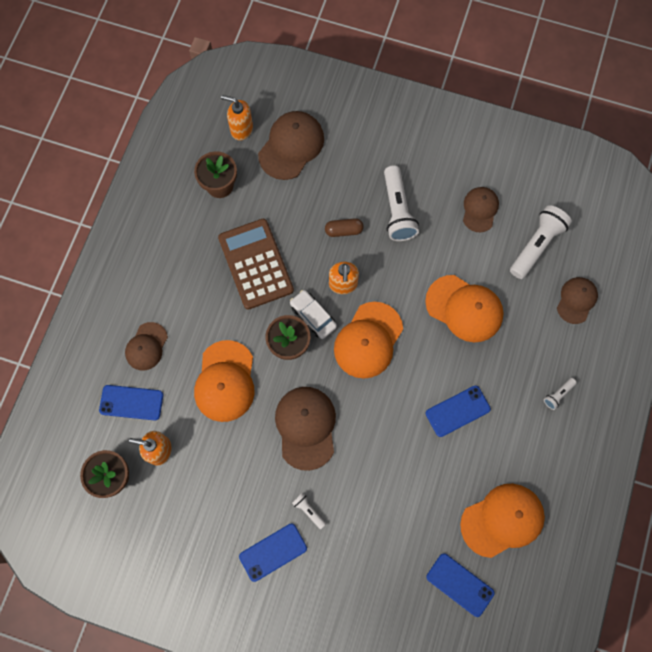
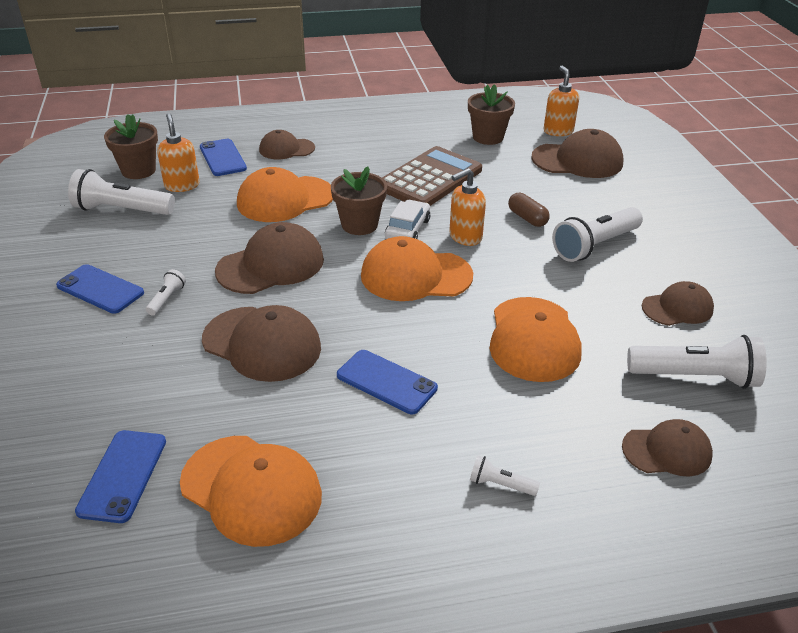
camera: 60 degrees right, 35 degrees down
(171, 508) = (121, 210): none -> white flashlight
(387, 467) = (262, 344): none -> brown cap

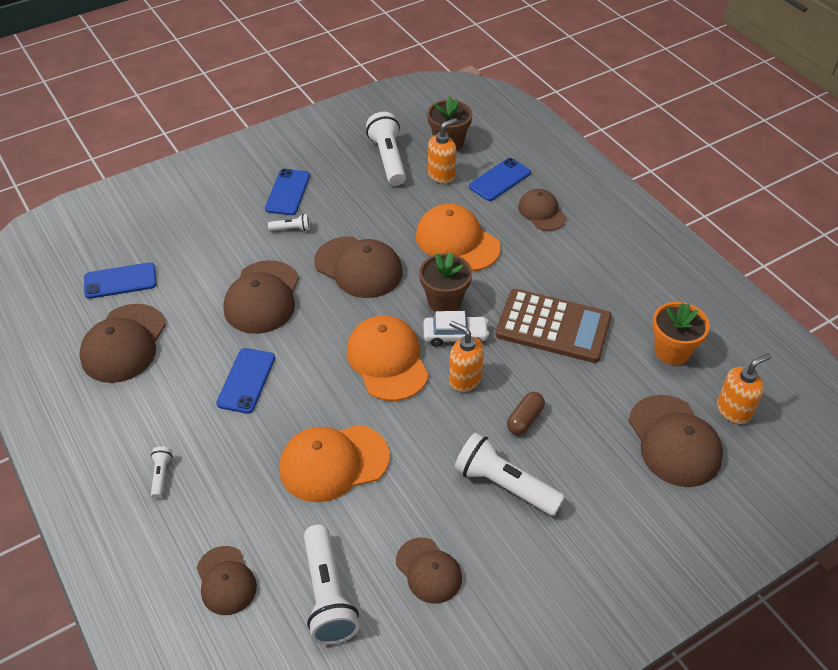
camera: 70 degrees right, 10 degrees up
(251, 489) = (124, 343): orange cap -> brown cap
(488, 137) = (672, 351): brown flower pot -> orange flower pot

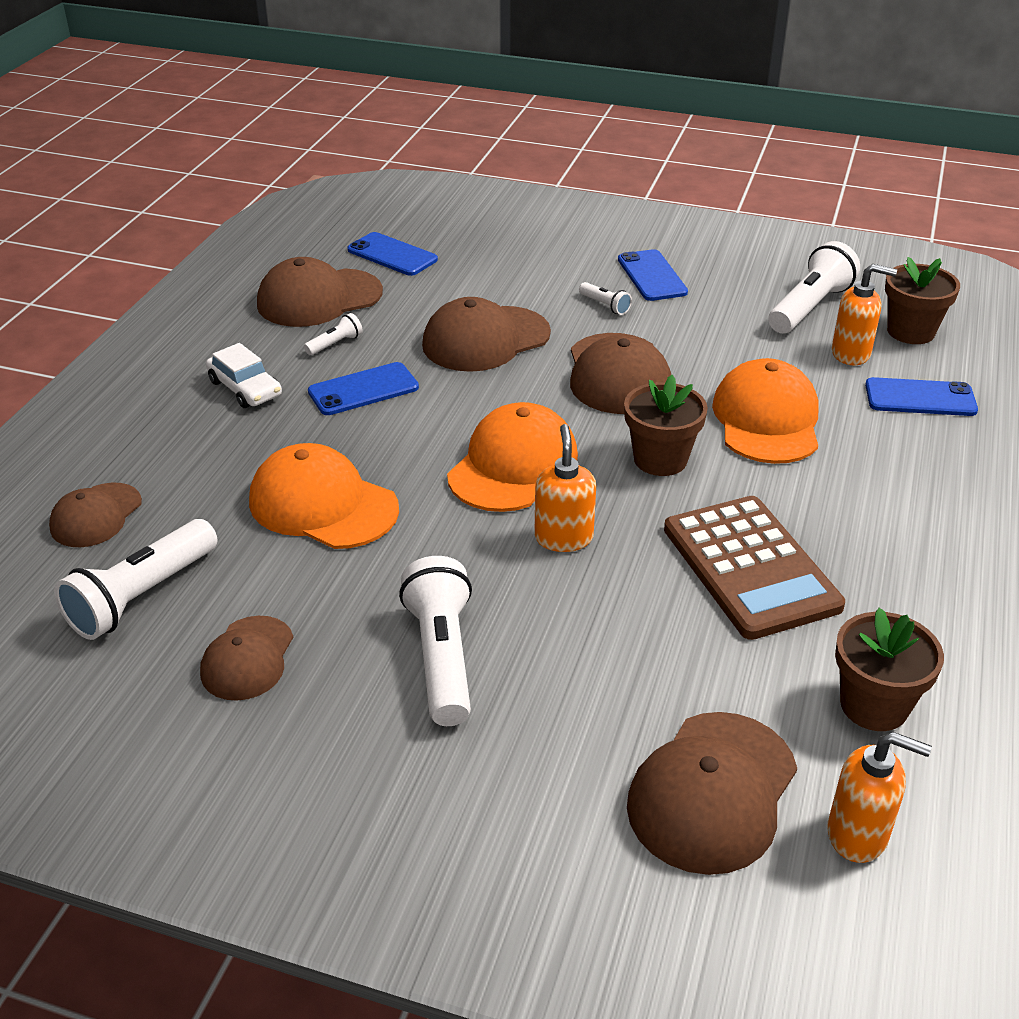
camera: 50 degrees right, 10 degrees down
(161, 475) = (186, 405): white flashlight -> white flashlight (335, 344)
(287, 192) = (651, 276): blue phone -> blue phone turned 75 degrees counterclockwise
(455, 335) = (620, 495): white car -> white car (245, 388)
(525, 419) = (565, 621): brown capsule -> none
(542, 212) = (925, 458): brown cap -> none
(672, 351) = (874, 705): orange flower pot -> brown flower pot

